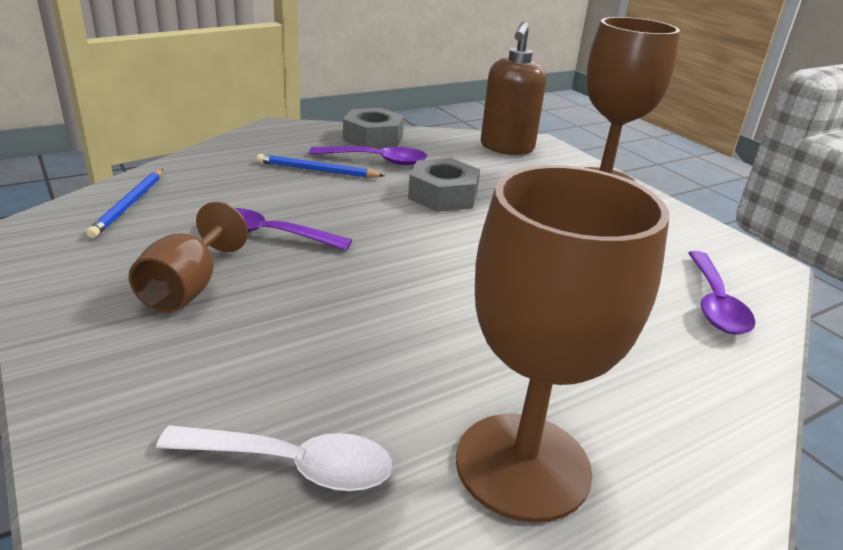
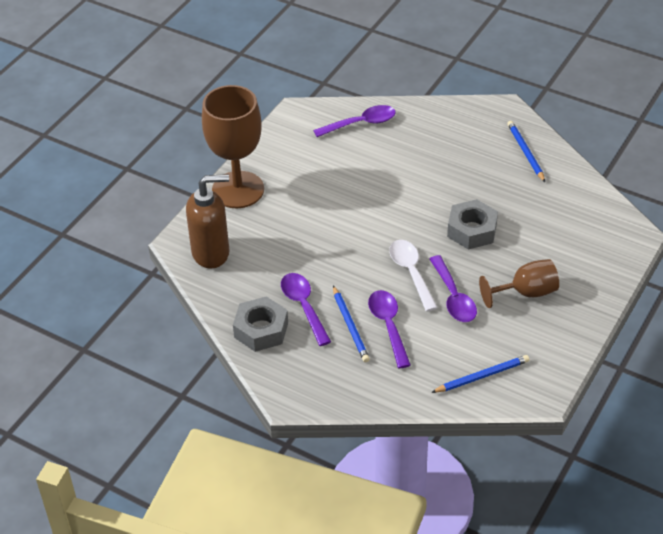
camera: 115 degrees left, 15 degrees up
(286, 186) = (388, 326): none -> purple spoon
(292, 465) = (580, 202): white spoon -> white spoon (411, 273)
(443, 195) = (330, 252): grey nut -> grey nut (472, 230)
(522, 465) = (525, 152): brown goblet -> blue pencil

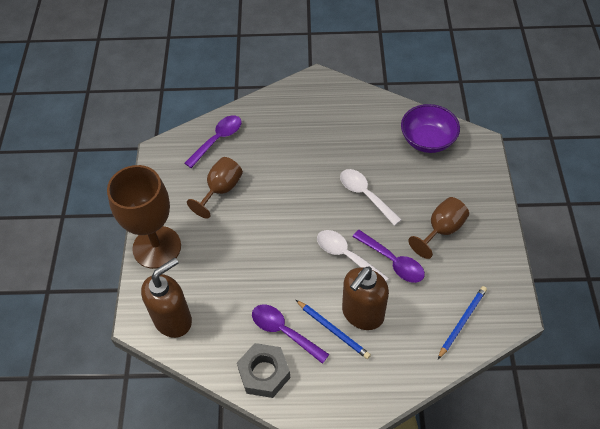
camera: 30 degrees left, 10 degrees up
(332, 167) = (221, 190): none -> brown goblet
(388, 326) = (362, 314): purple spoon -> brown soap dispenser
(472, 230) = (365, 195): grey nut -> white spoon
(525, 152) = (357, 109): blue pencil -> none
(578, 209) = (427, 140): none -> purple bowl

